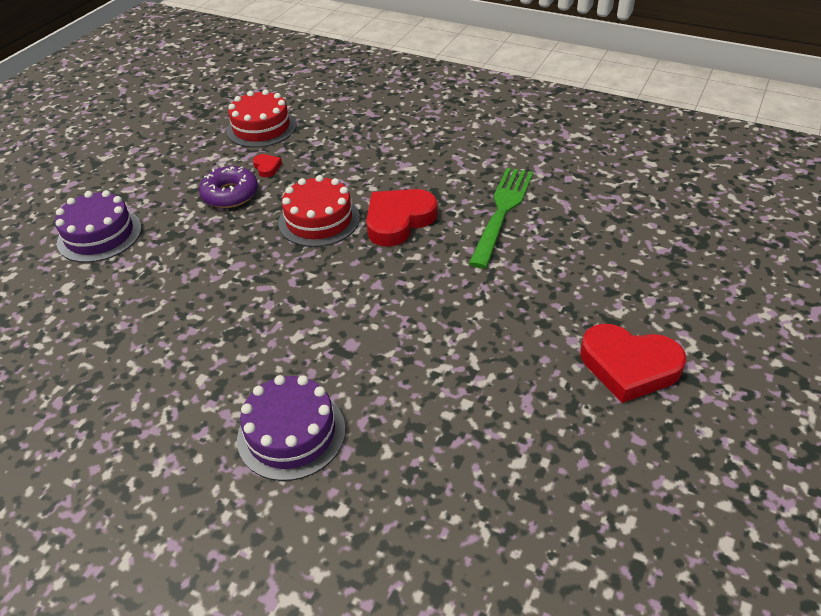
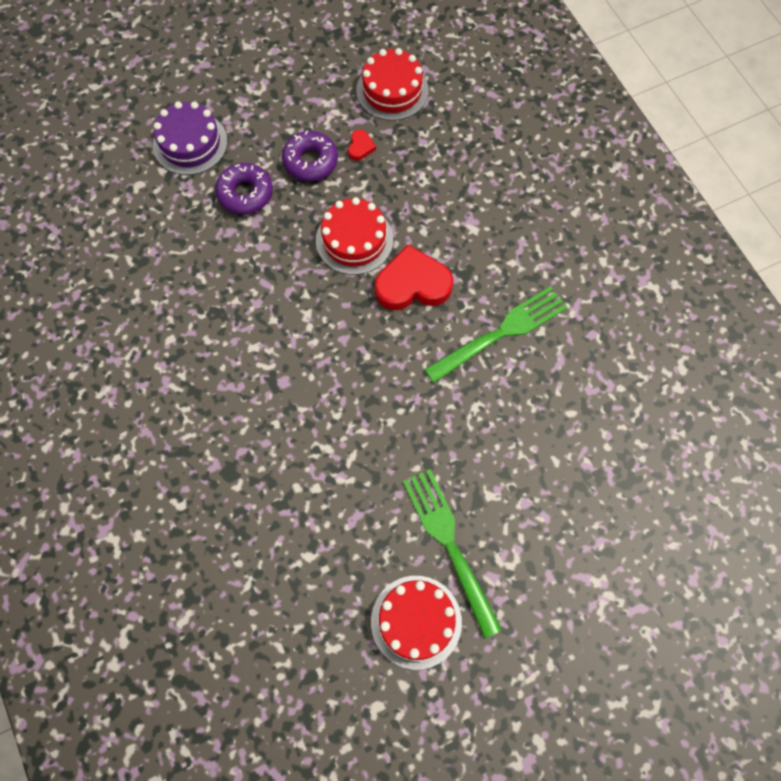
camera: 35 degrees right, 25 degrees up
(186, 240) = (245, 193): none -> purple donut
(291, 433) = (193, 427): purple cake -> none
(629, 366) = (449, 545): red heart -> green fork
(672, 443) = (416, 621): none -> red cake

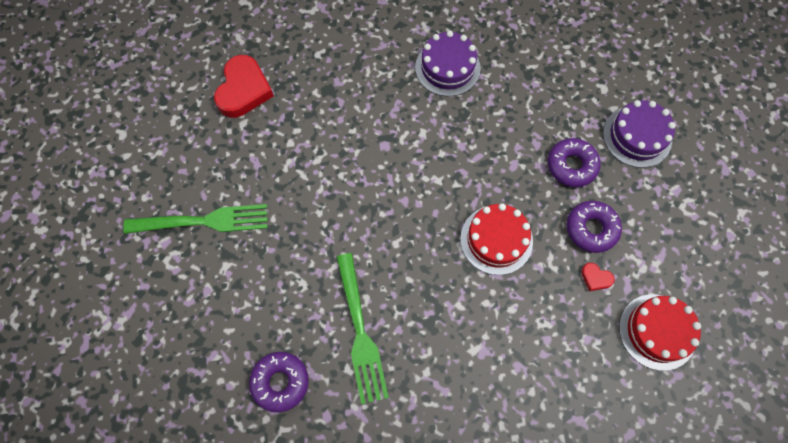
camera: 110 degrees right, 0 degrees up
(157, 347) = (447, 68): none -> purple cake
(412, 284) = (435, 274): red heart -> red heart (243, 90)
(416, 621) = (162, 178): red cake -> none
(581, 388) = (280, 382): none -> purple donut

